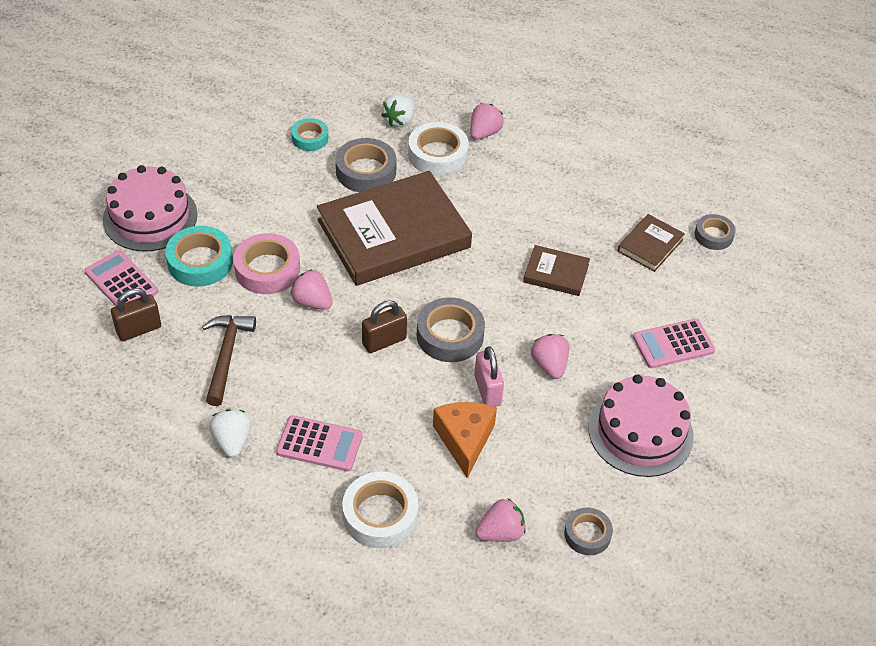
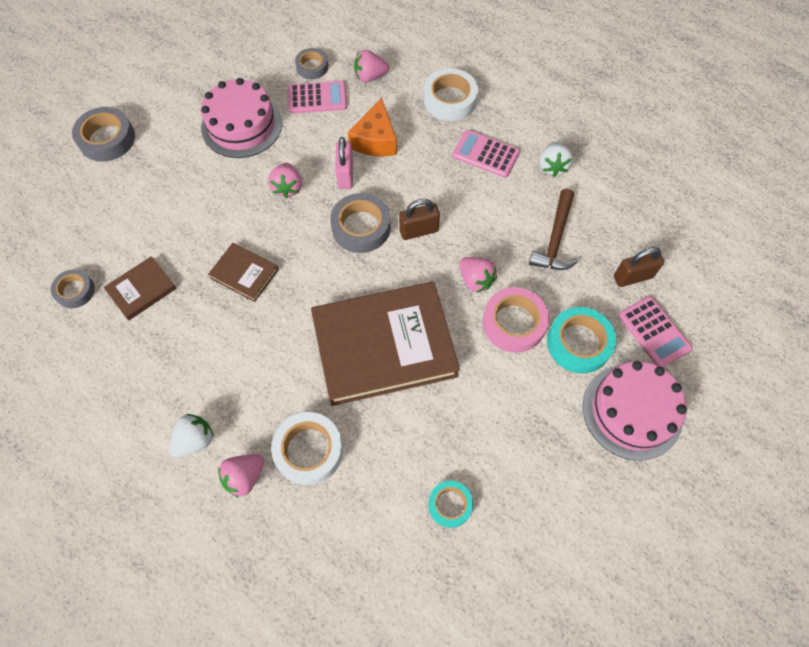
camera: 165 degrees left, 15 degrees up
(366, 171) = (395, 438): grey tape -> grey tape (107, 139)
(399, 121) = (338, 517): white strawberry -> white strawberry (195, 440)
(673, 344) = (177, 189): pink calculator -> pink calculator (317, 98)

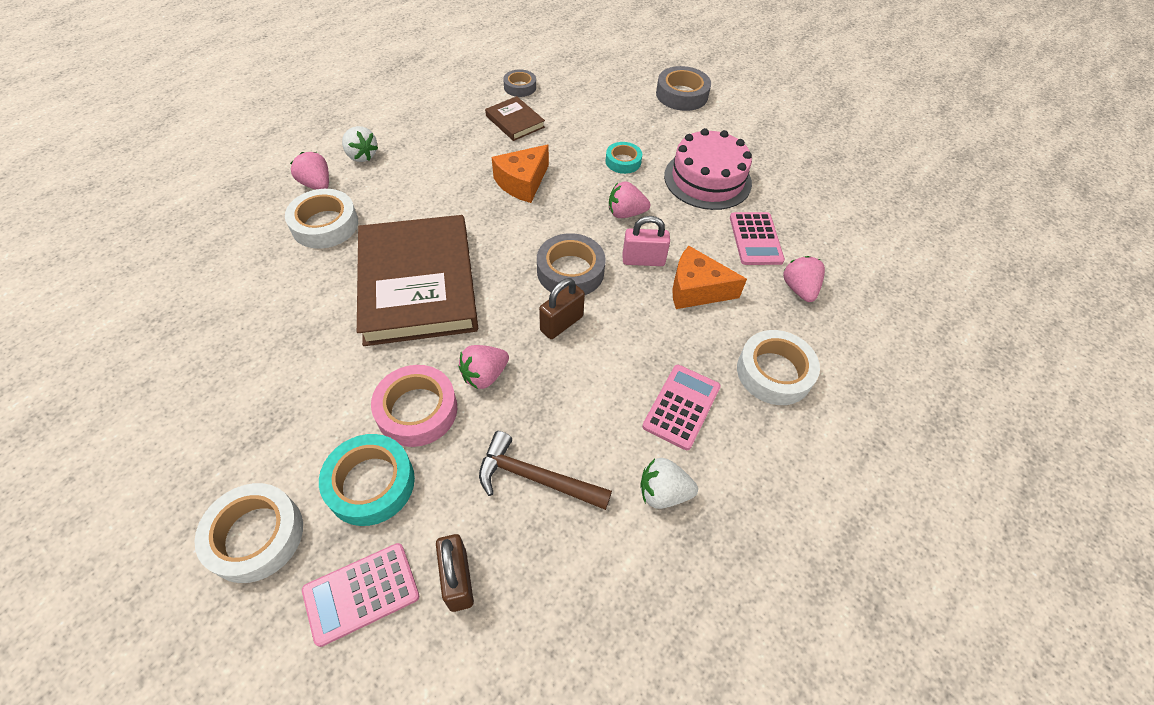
camera: 90 degrees right, 10 degrees down
(244, 274) = (522, 183): brown book -> orange cheese
(312, 67) = (803, 235): grey tape -> none
(419, 231) = (561, 323): brown padlock -> brown padlock turned 60 degrees clockwise
(450, 505) = (225, 327): turquoise tape -> turquoise tape (623, 161)
(632, 411) = (256, 536): pink cake -> white tape

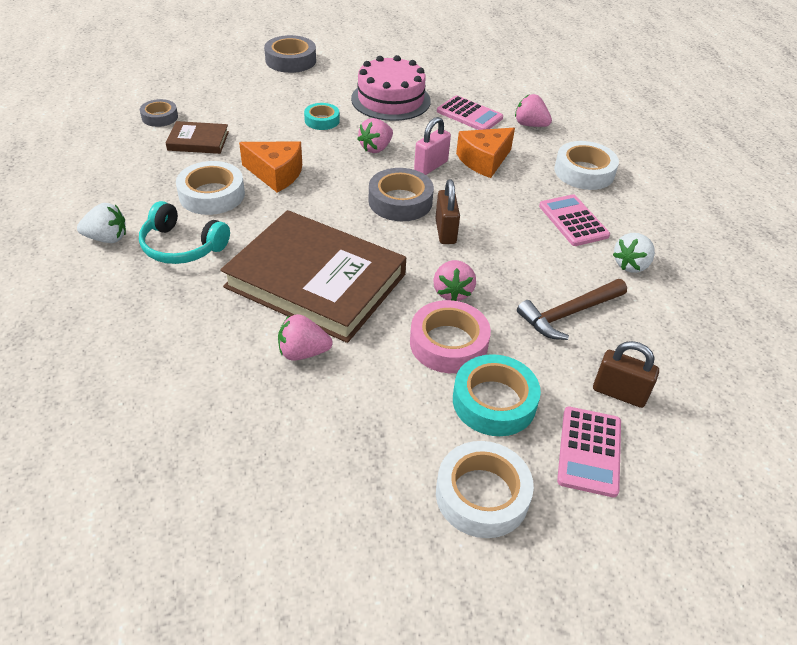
camera: 50 degrees left, 10 degrees down
(317, 184) = (104, 282): pink strawberry -> pink strawberry (303, 352)
(325, 225) = (168, 301): white tape -> white tape (212, 195)
(388, 193) = (182, 246): none -> turquoise headphones
(522, 183) = (276, 174): orange cheese -> orange cheese turned 60 degrees counterclockwise

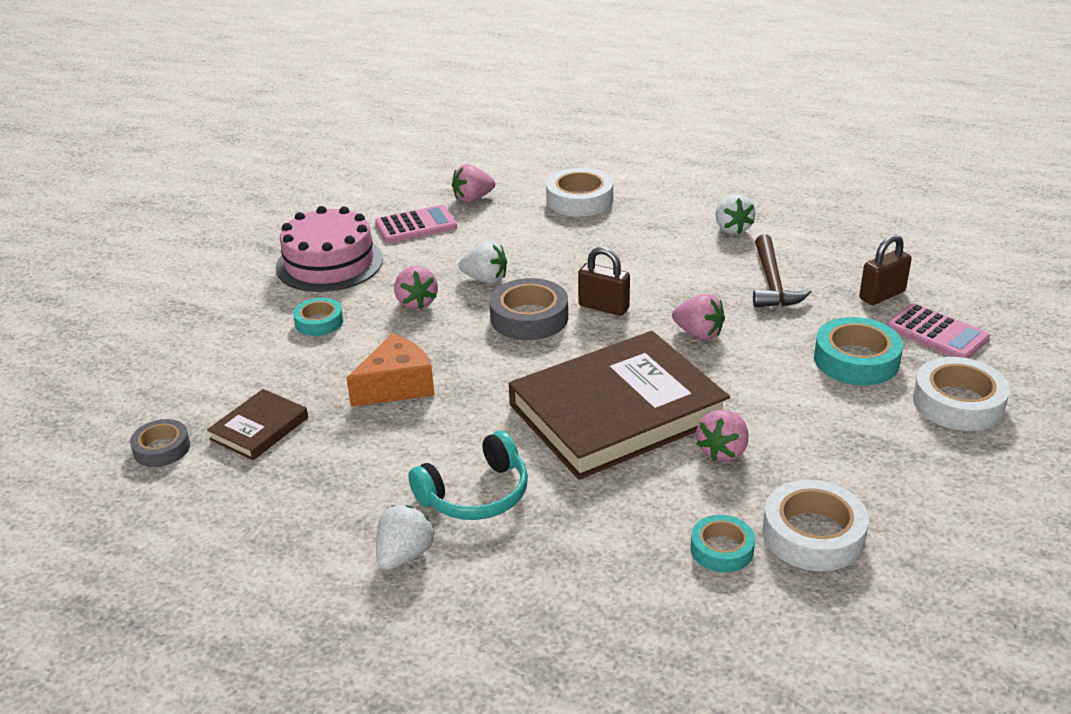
camera: 55 degrees left, 10 degrees down
(182, 386) = (721, 549): none -> turquoise tape
(212, 195) = (391, 446): white tape -> white tape (813, 534)
(291, 60) = (150, 306): grey tape -> none
(431, 166) = (485, 279): pink padlock -> white strawberry
(448, 343) = (767, 359): pink tape -> none
(484, 161) = (507, 246): orange cheese -> none
(573, 221) = (648, 233): pink calculator -> none

